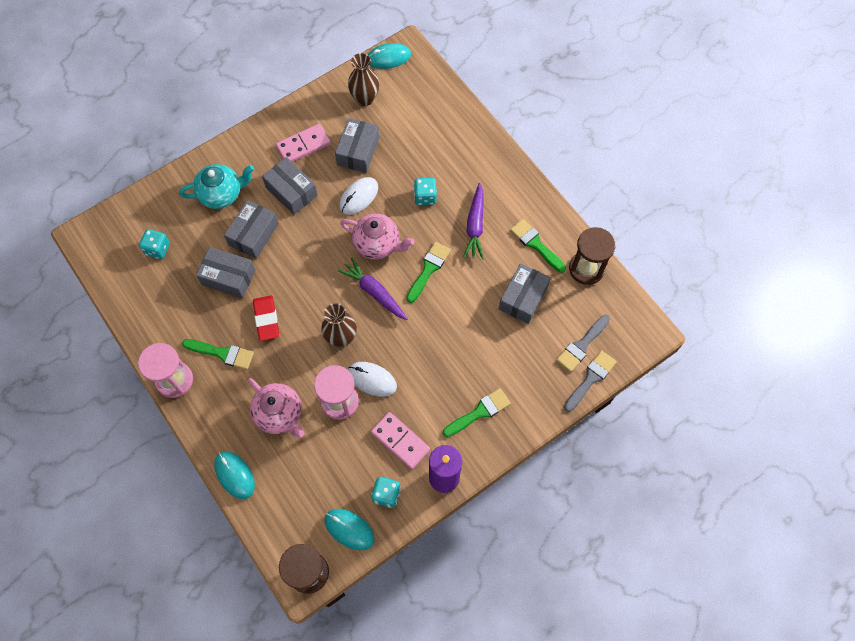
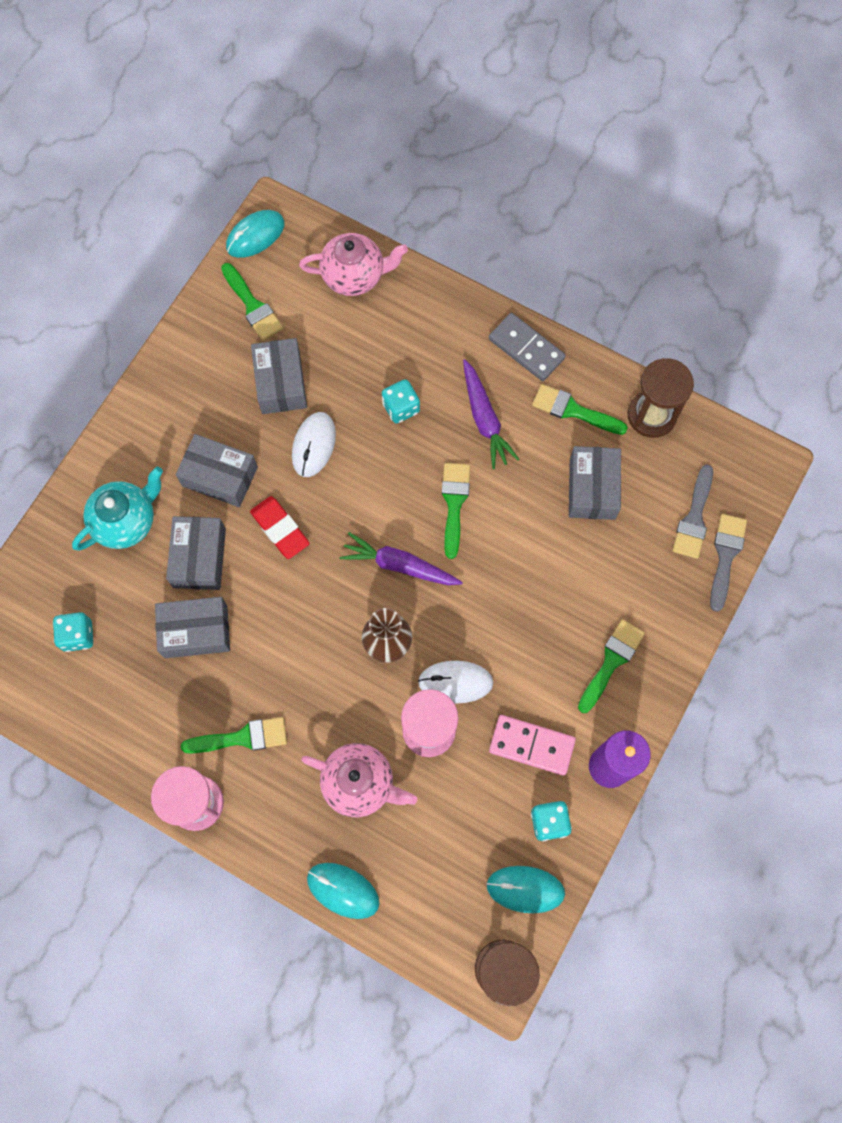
camera: 25 degrees left, 5 degrees up
(266, 319) = (277, 665): red eraser -> red eraser (280, 529)
(303, 145) = (203, 405): pink domino -> none
(365, 98) = (253, 306): brown vase -> green brush
(378, 244) = (371, 499): pink teapot -> pink teapot (354, 275)
(524, 193) = (526, 349): none -> grey domino

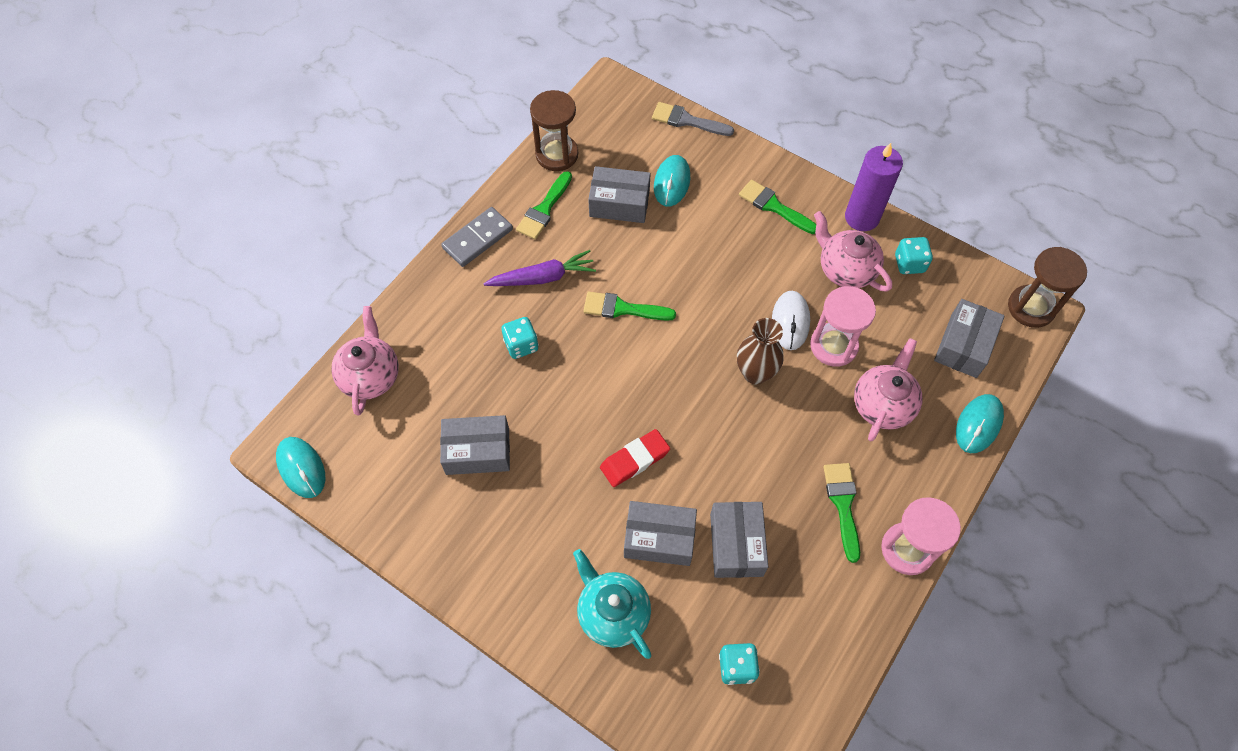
camera: 85 degrees left, 10 degrees down
(220, 476) = (573, 515): grey box -> grey box (963, 345)
(253, 306) = (384, 474): green brush -> none
(314, 445) = (550, 424): white mouse -> none
(399, 565) = (679, 358): purple carrot -> none
(525, 889) = (965, 285): turquoise mouse -> turquoise mouse (672, 182)
(531, 745) = (845, 269): pink domino -> pink teapot
(694, 518) = (652, 137): grey brush -> none

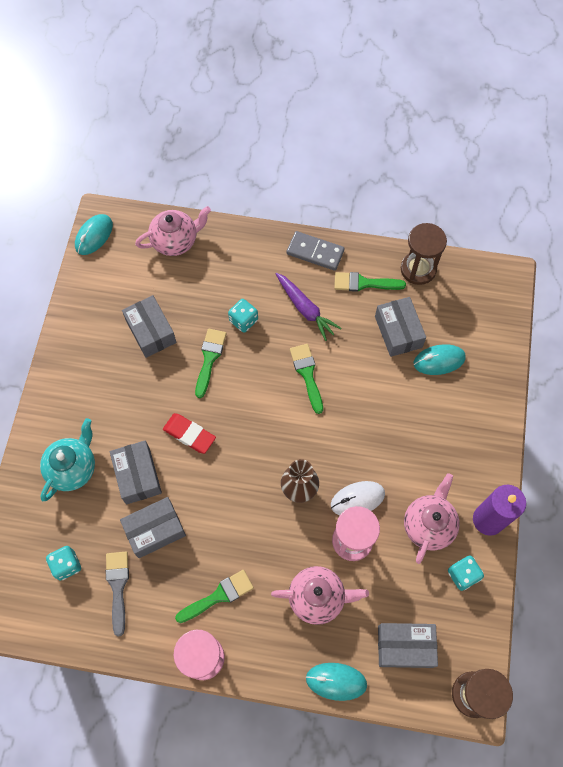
camera: 65 degrees right, 5 degrees up
(687, 120) = (506, 346): grey brush -> grey brush (118, 586)
(774, 206) = (459, 446): green brush -> green brush (209, 358)

